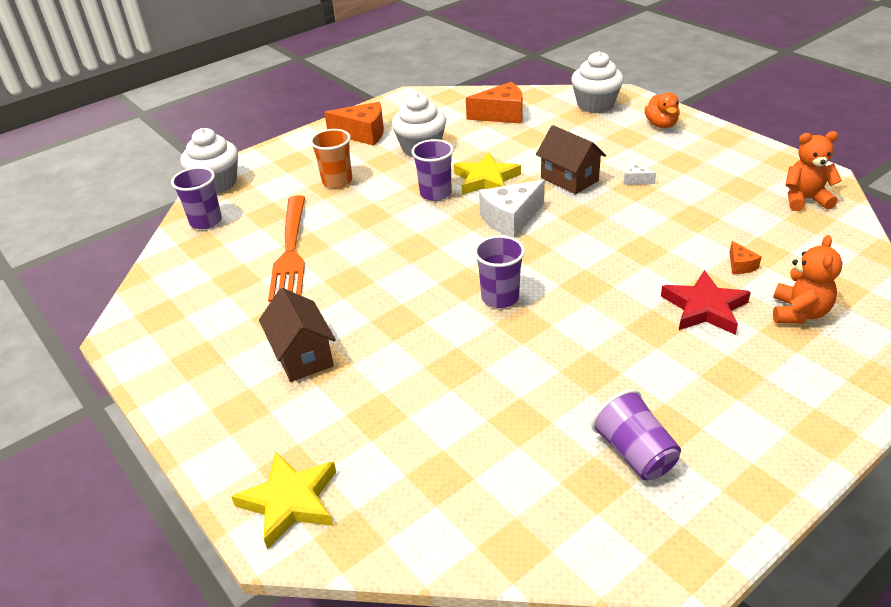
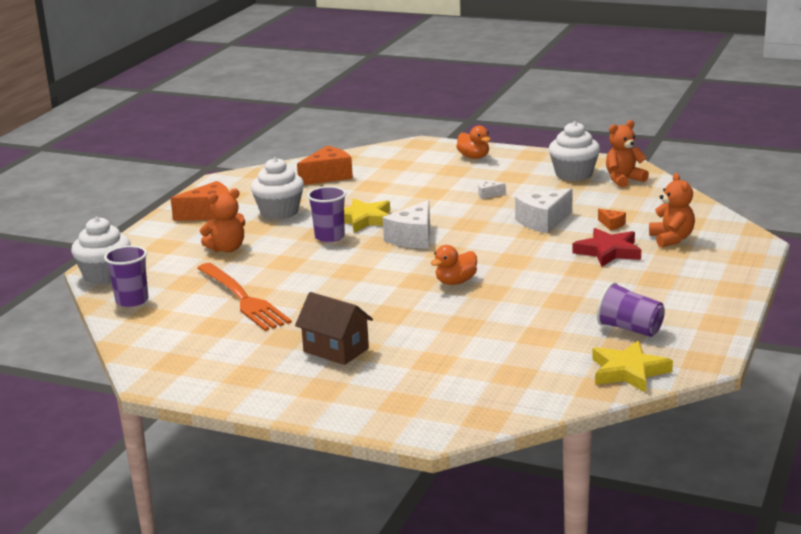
camera: 30 degrees left, 15 degrees down
(290, 501) = (422, 416): yellow star -> yellow star (628, 372)
(337, 181) = (227, 249): orange cup -> orange teddy bear
(500, 297) = (455, 282): purple cup -> orange duck
(569, 179) = (434, 205): brown house -> none
(595, 105) = (404, 154): white cupcake -> white cupcake (574, 174)
(664, 237) = (543, 222): none -> white cheese

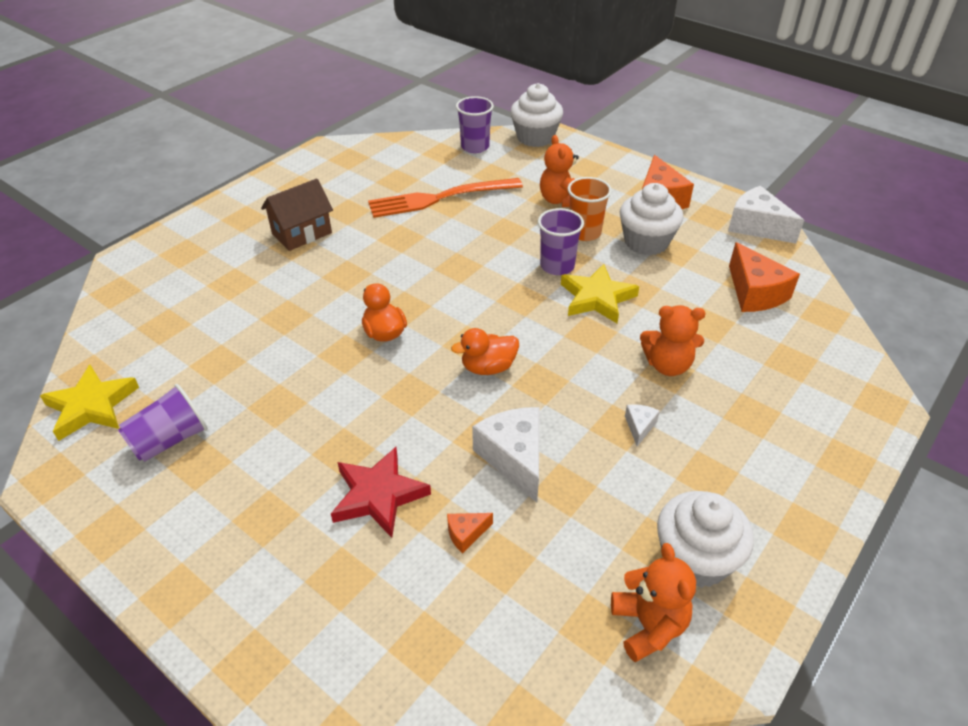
camera: 105 degrees right, 20 degrees up
(276, 234) = (584, 233): none -> orange cup
(413, 238) = (522, 325): white cheese -> white cheese (757, 226)
(474, 157) = (807, 451): orange duck -> orange duck (488, 367)
(671, 239) = (375, 590): orange teddy bear -> orange teddy bear (667, 365)

